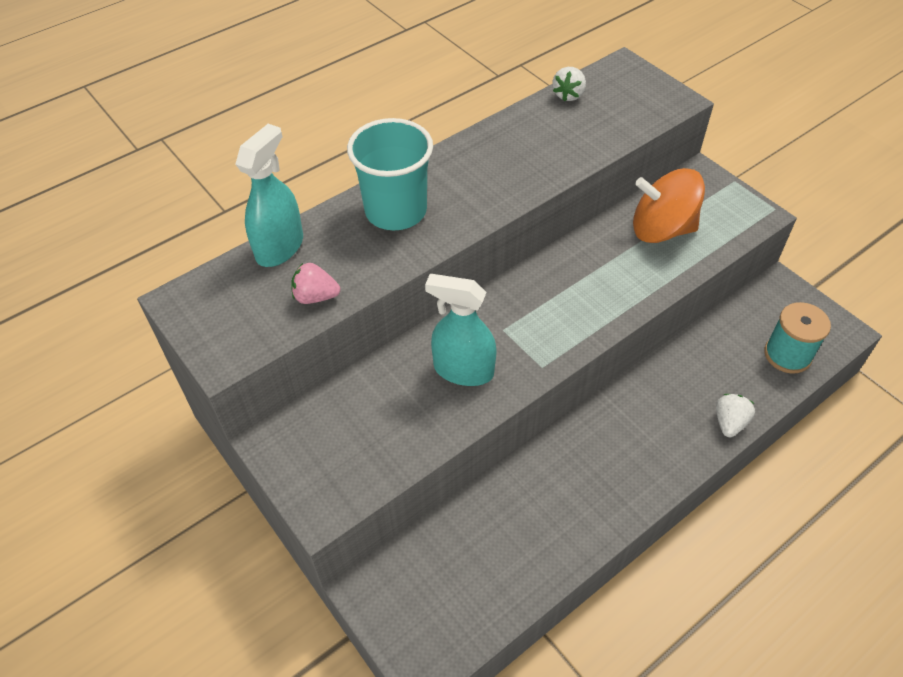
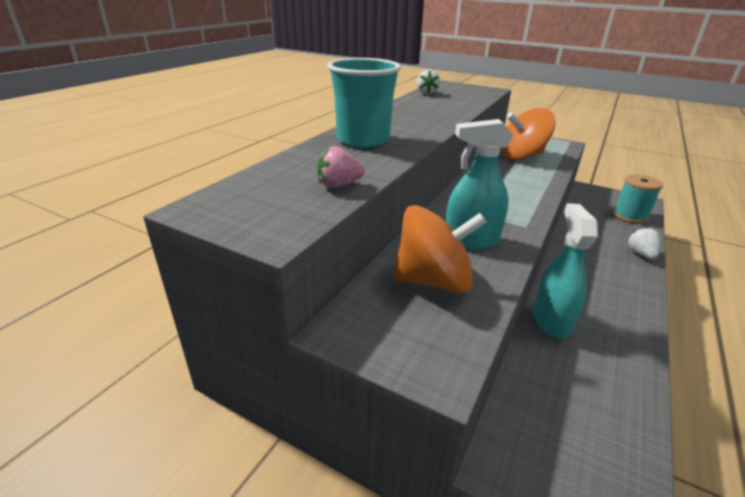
camera: 25 degrees left, 20 degrees down
(280, 247) = (280, 167): turquoise spray bottle -> turquoise spray bottle (551, 320)
(384, 413) = (433, 281): none -> orange spinning top

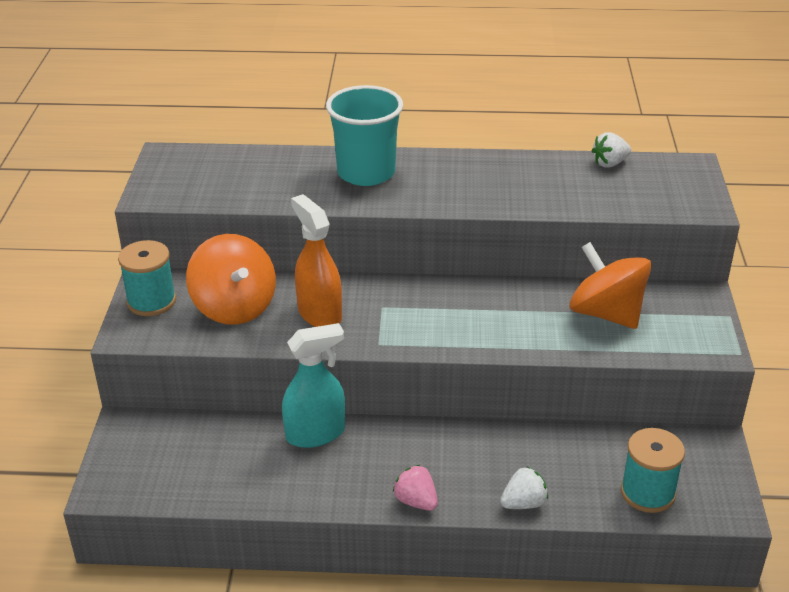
camera: 65 degrees right, 5 degrees up
(339, 185) = (245, 193): pink strawberry -> pink strawberry (416, 501)
(385, 336) = (151, 301): none -> turquoise spool
(471, 240) = (319, 314): turquoise spray bottle -> orange spray bottle

